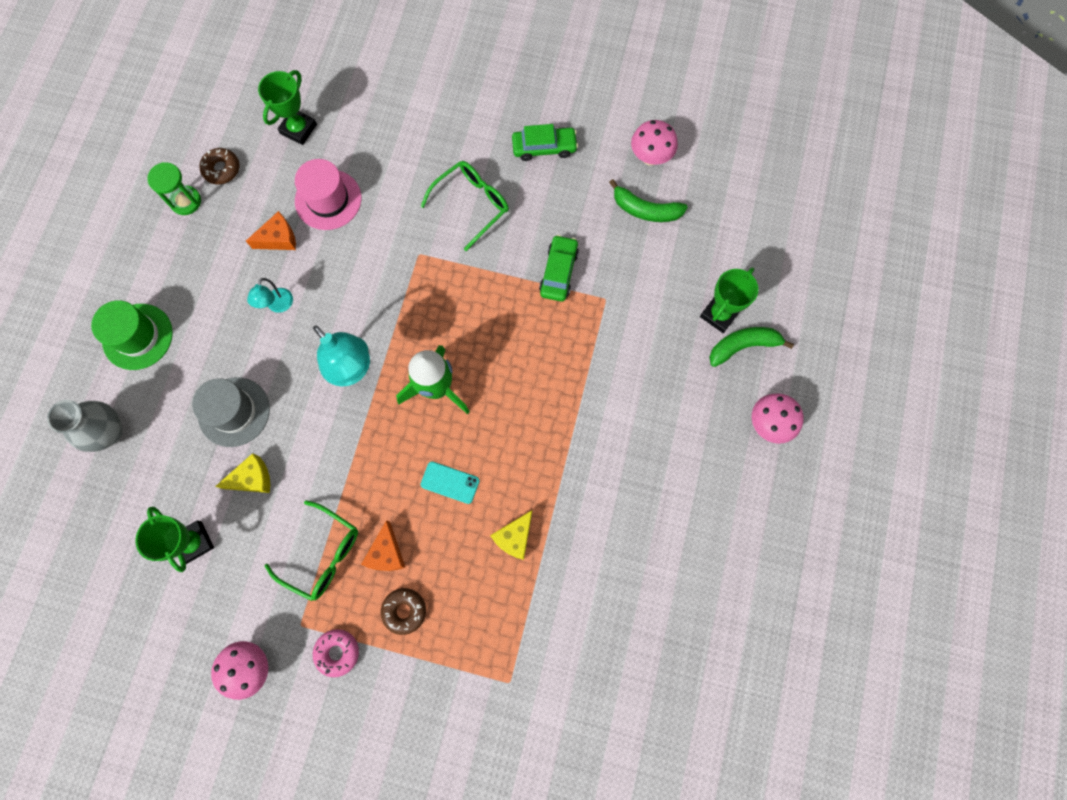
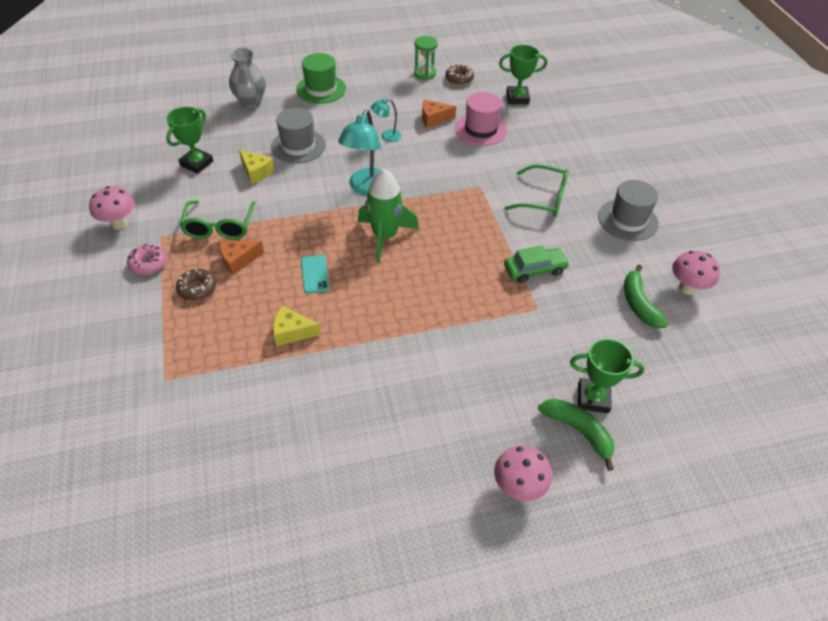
camera: 60 degrees right, 25 degrees down
(279, 238) = (434, 119): orange cheese -> orange cheese turned 135 degrees clockwise
(544, 147) = (628, 220): green car -> grey hat

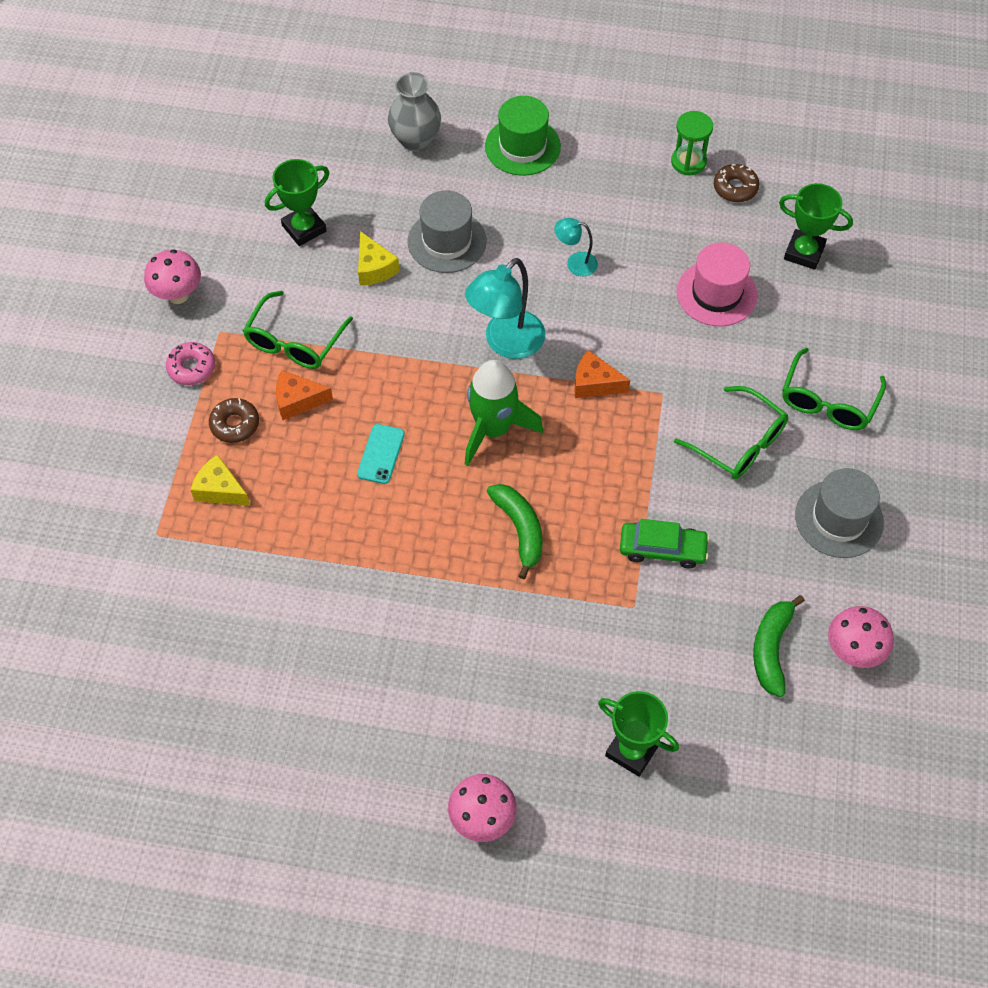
camera: 25 degrees right, 10 degrees up
(292, 332) = (319, 526): yellow cheese -> yellow cheese (220, 489)
(434, 119) = (658, 253): orange cheese -> orange cheese (594, 383)
(578, 431) = (589, 783): green banana -> green banana (520, 530)
(580, 163) = (828, 401): none -> green glasses

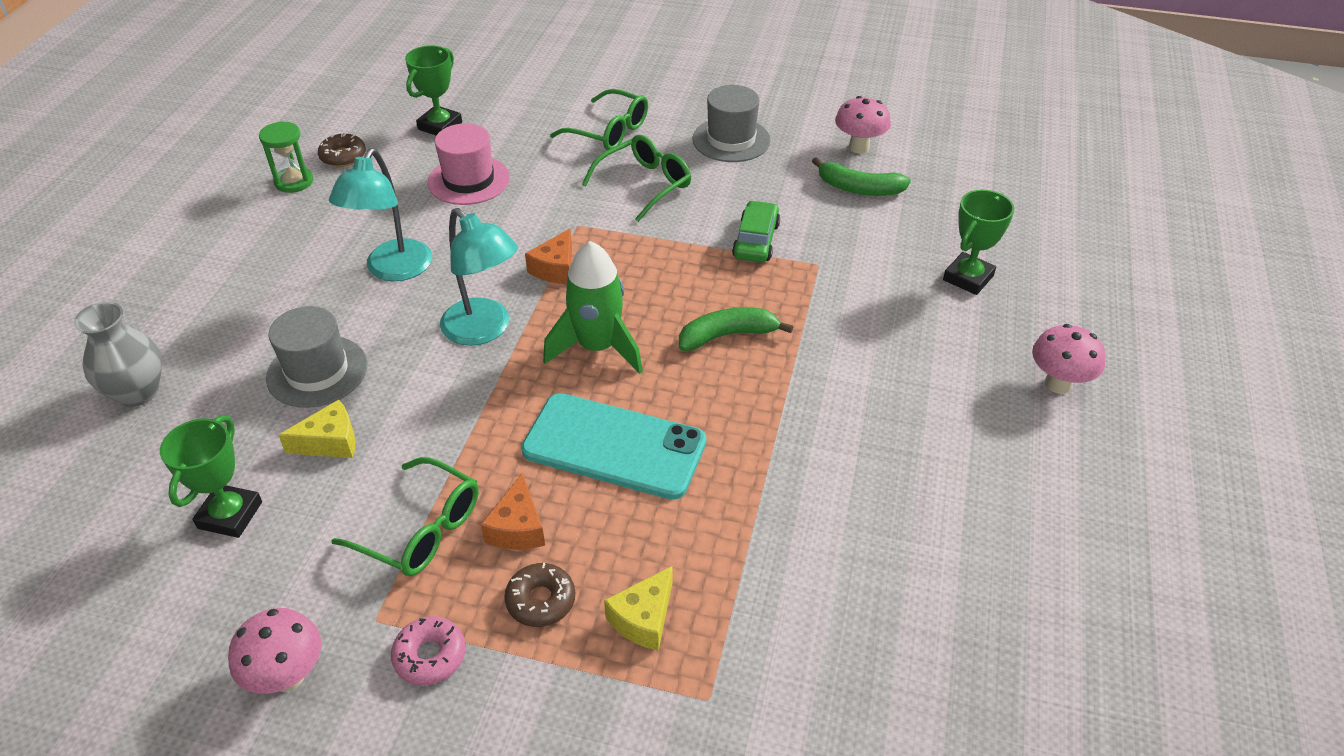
camera: 85 degrees left, 15 degrees down
(304, 228) = (230, 515): green trophy -> green trophy turned 45 degrees clockwise
(381, 454) = (614, 446): turquoise phone -> turquoise phone, size x2.18
(522, 146) = (204, 298): green hat -> none
(575, 263) = (393, 270): turquoise lamp -> turquoise lamp, size x1.89

